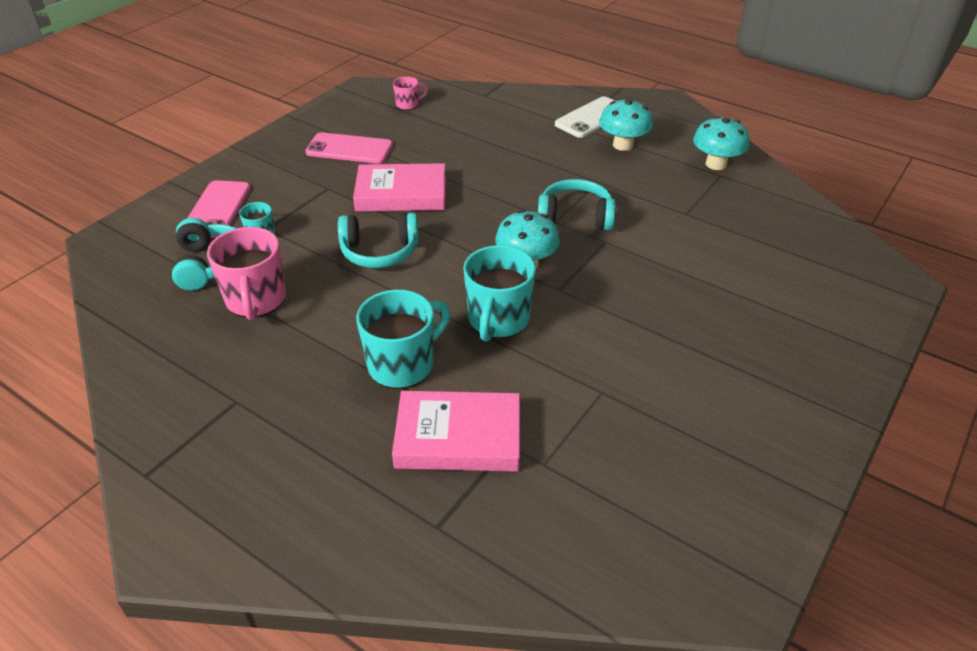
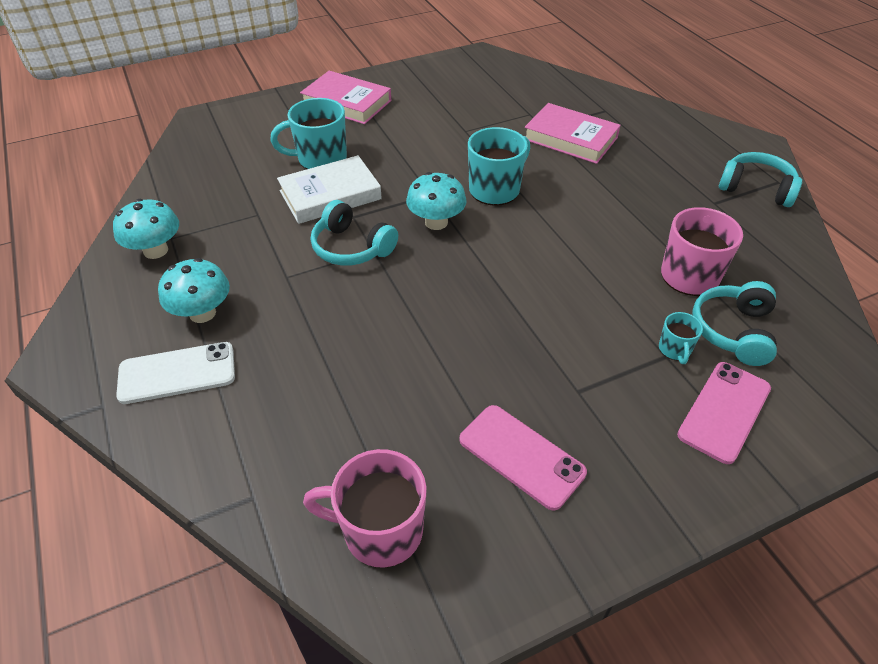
camera: 150 degrees left, 5 degrees up
(379, 252) = (557, 281): turquoise headphones -> turquoise headphones (756, 188)
(401, 194) = (497, 345): pink book -> pink book (347, 102)
(403, 364) = (584, 185): turquoise mug -> turquoise mug (320, 159)
(408, 104) = (380, 531): pink mug -> pink mug, size x1.96
(650, 252) = (330, 195): none -> white book

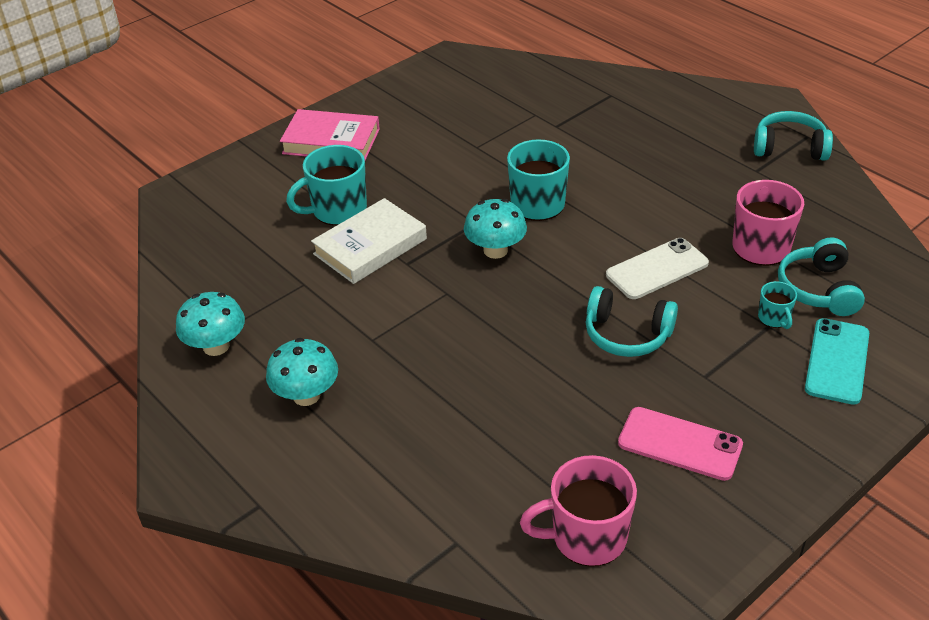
camera: 15 degrees left, 5 degrees down
(177, 373) = (316, 457): white phone -> white phone (657, 269)
(351, 247) = (423, 295): turquoise headphones -> turquoise headphones (627, 334)
(570, 138) = (589, 133): pink book -> none
(724, 411) = (837, 361): pink phone -> turquoise phone

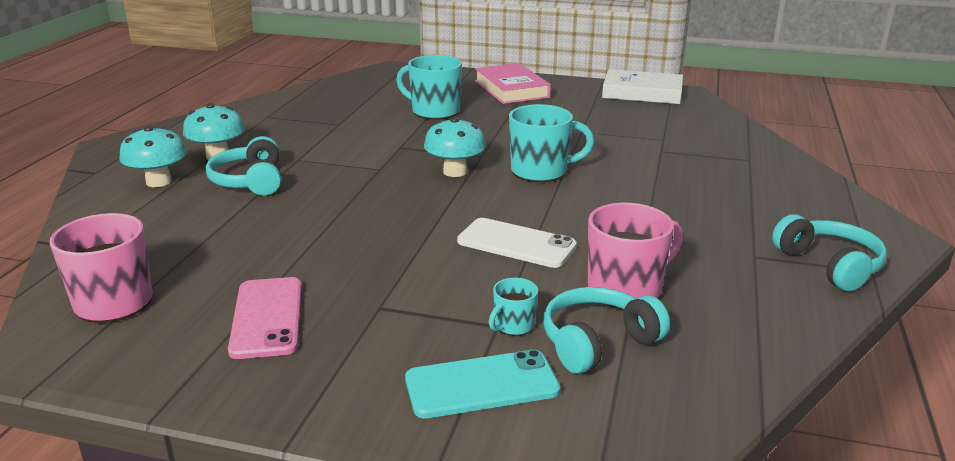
camera: 55 degrees right, 15 degrees down
(216, 346) = (247, 119): turquoise mushroom -> turquoise mushroom (159, 182)
(370, 246) = (405, 131): white book -> white book (642, 93)
(627, 334) = (403, 253): turquoise headphones -> turquoise headphones (250, 181)

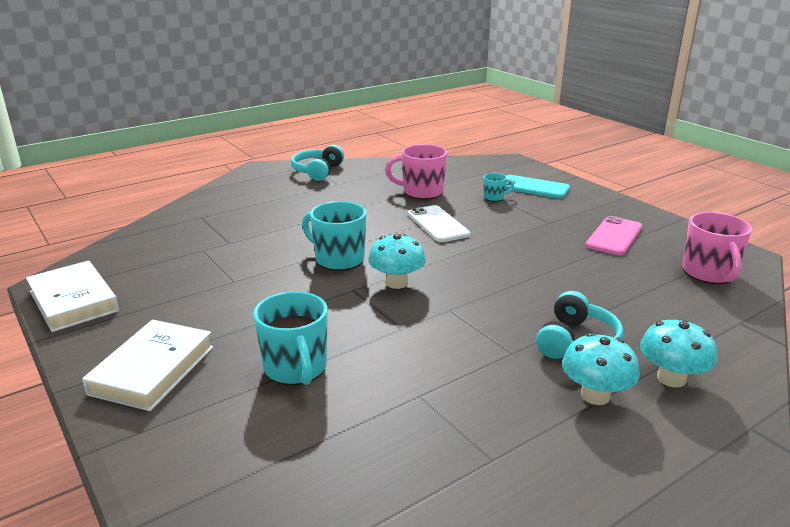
camera: 140 degrees left, 0 degrees up
(511, 89) = (152, 370): pink book -> white book
(597, 342) = (468, 183): turquoise headphones -> none

